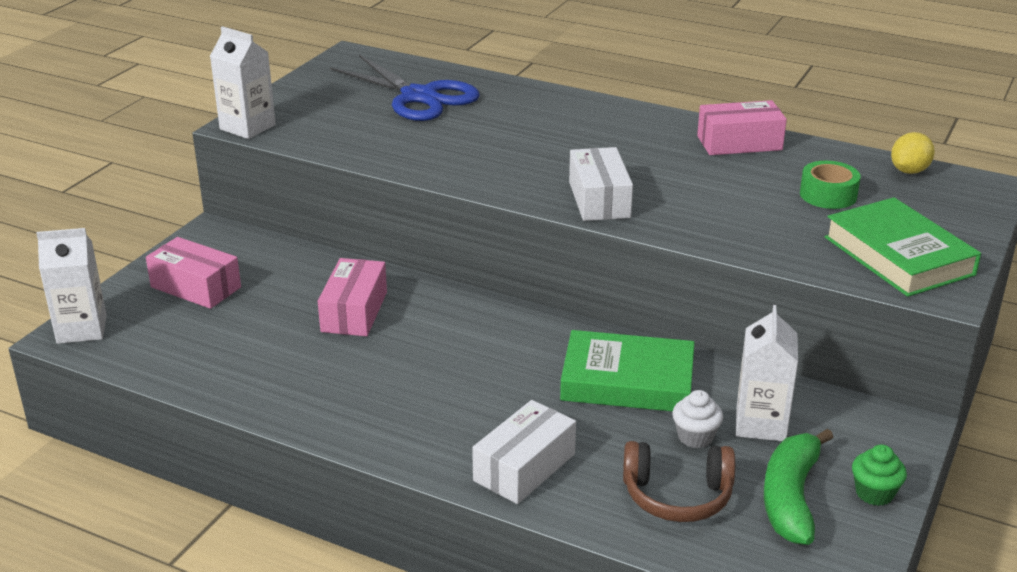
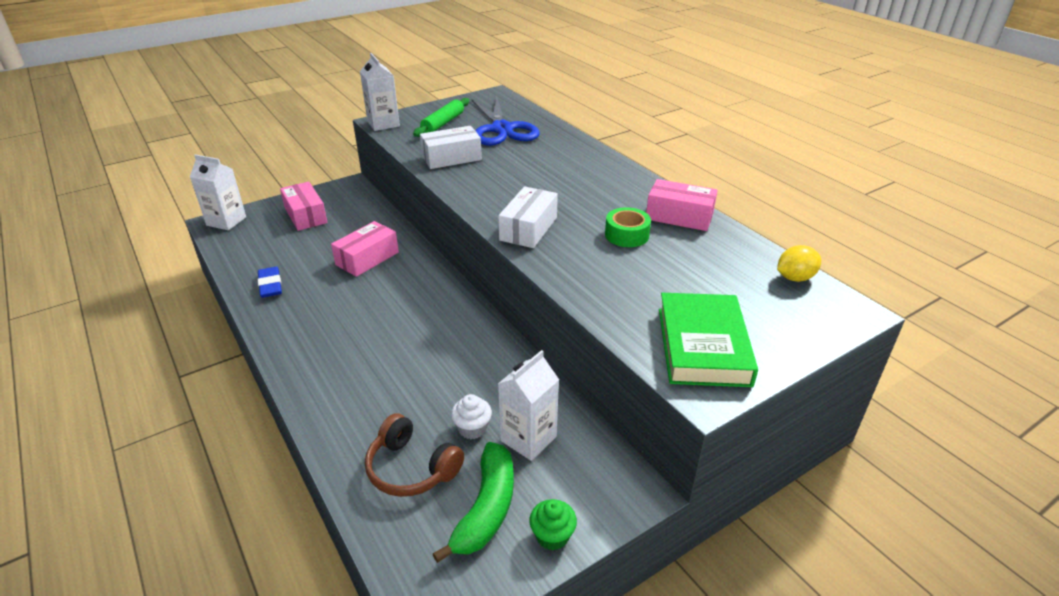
camera: 30 degrees right, 5 degrees up
(262, 383) = (270, 285): none -> blue eraser
(331, 107) = (443, 123): none -> green rolling pin
(524, 467) = (343, 402): white box -> white box (451, 158)
(627, 381) = (473, 367): green book -> none
(791, 498) = (486, 508): green banana -> green banana turned 150 degrees clockwise
(828, 195) = (702, 276): green tape -> green tape (627, 235)

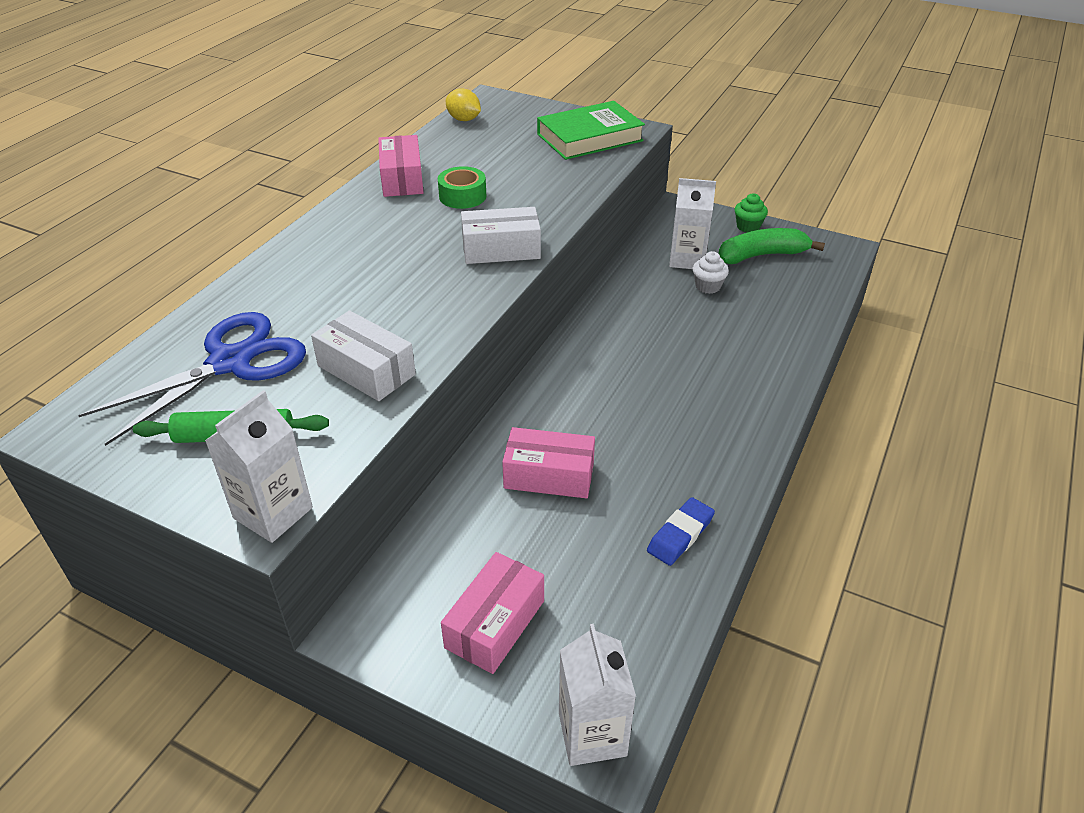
camera: 120 degrees left, 5 degrees up
(411, 468) = (773, 298): brown headphones -> none

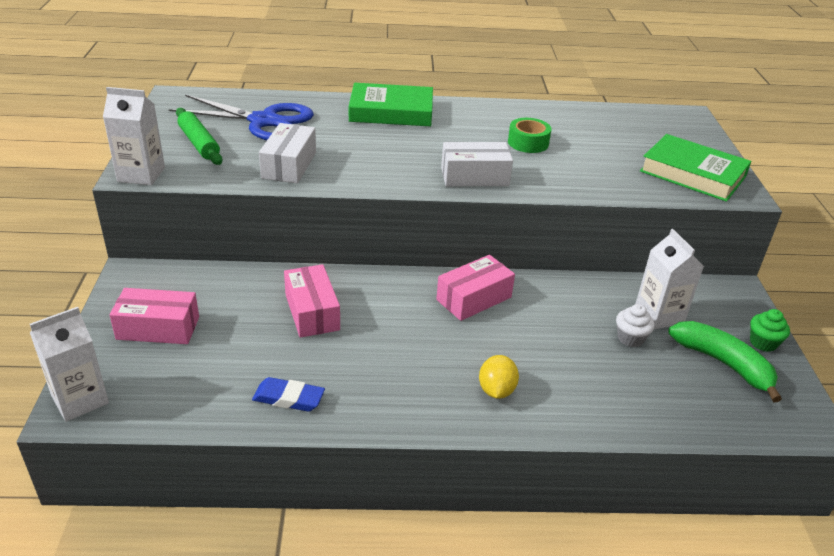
camera: 60 degrees right, 5 degrees down
(309, 257) = (391, 111): none -> green book
(402, 179) = (522, 114): pink box -> pink box (474, 299)
(464, 119) = (639, 114): yellow lemon -> yellow lemon (496, 390)
(501, 249) = (474, 176): white box -> white box turned 60 degrees counterclockwise

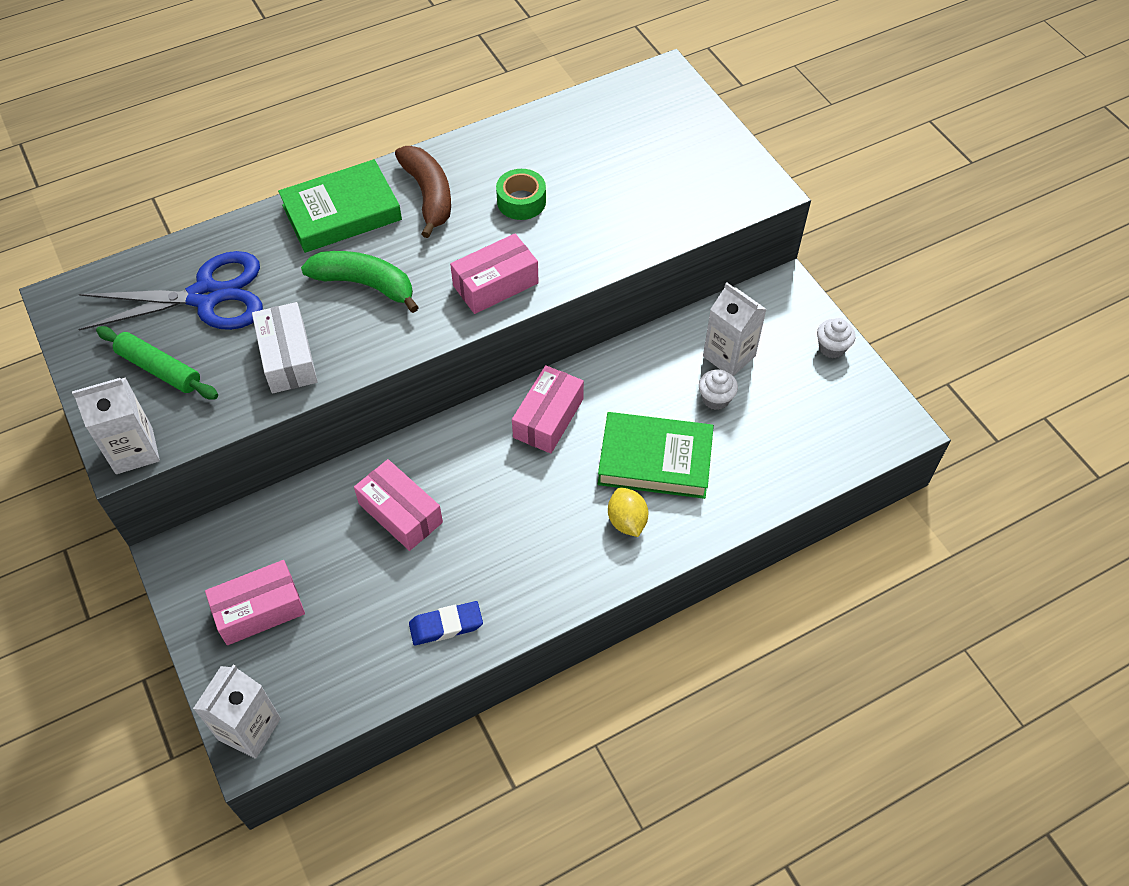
camera: 25 degrees left, 20 degrees up
(460, 121) = (428, 195): none -> brown banana
(474, 176) = (495, 284): white box -> pink box
(692, 174) = (708, 179): green book -> green book (655, 460)
(723, 363) = (807, 390): green banana -> green banana (365, 284)
(763, 343) = (832, 348): green cupcake -> white cupcake

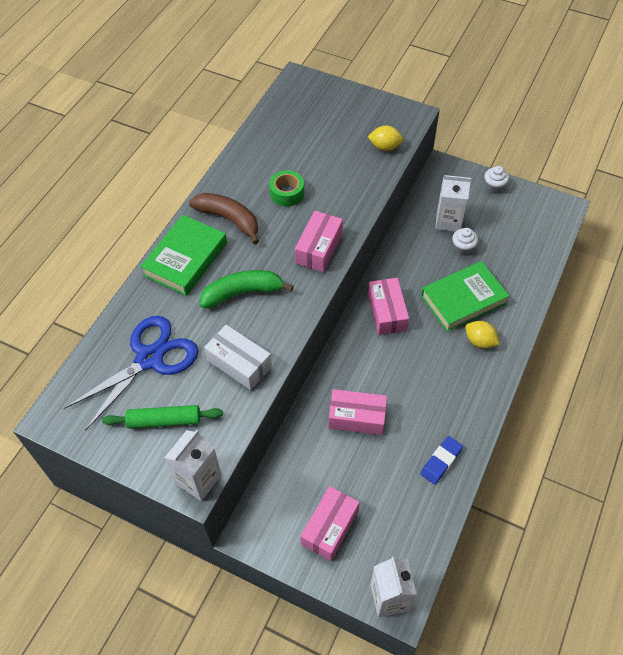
camera: 35 degrees left, 0 degrees up
(691, 210) = (385, 147): none -> yellow lemon

